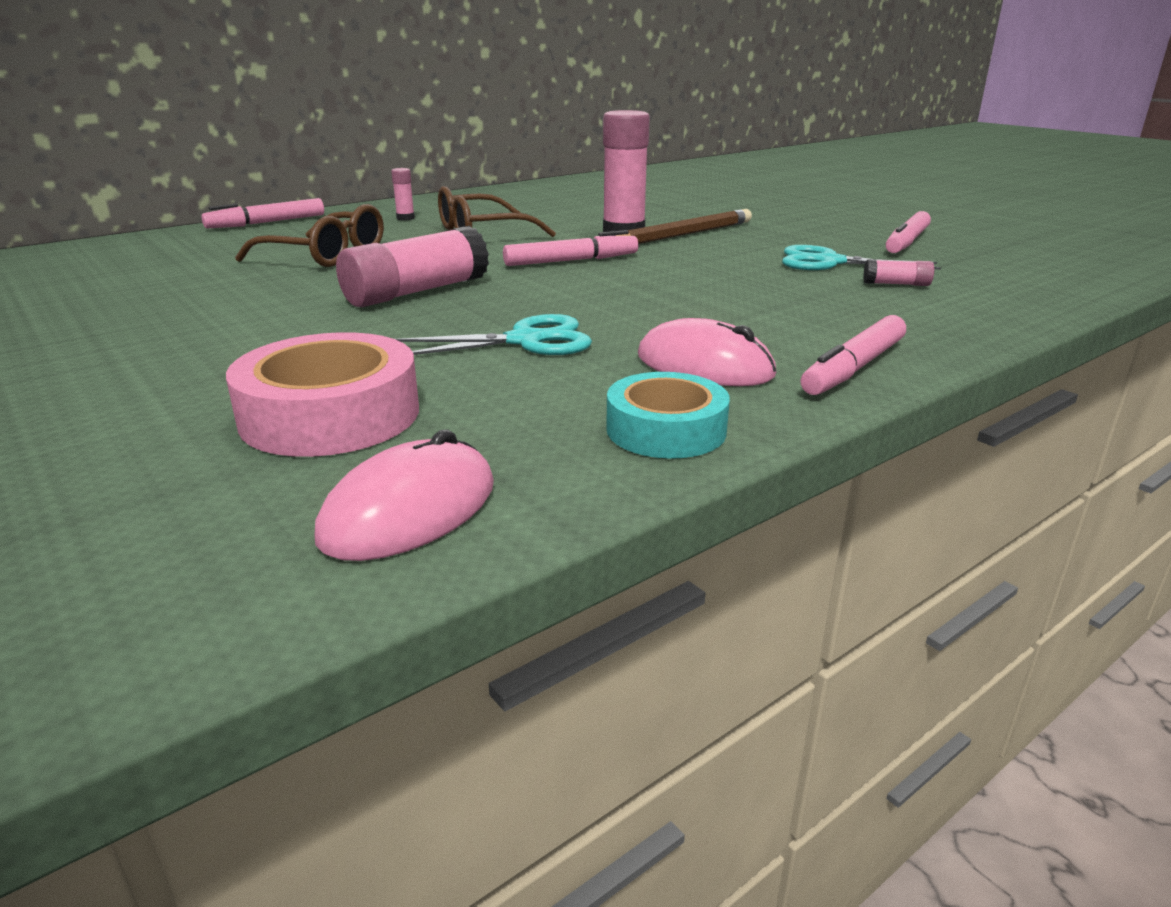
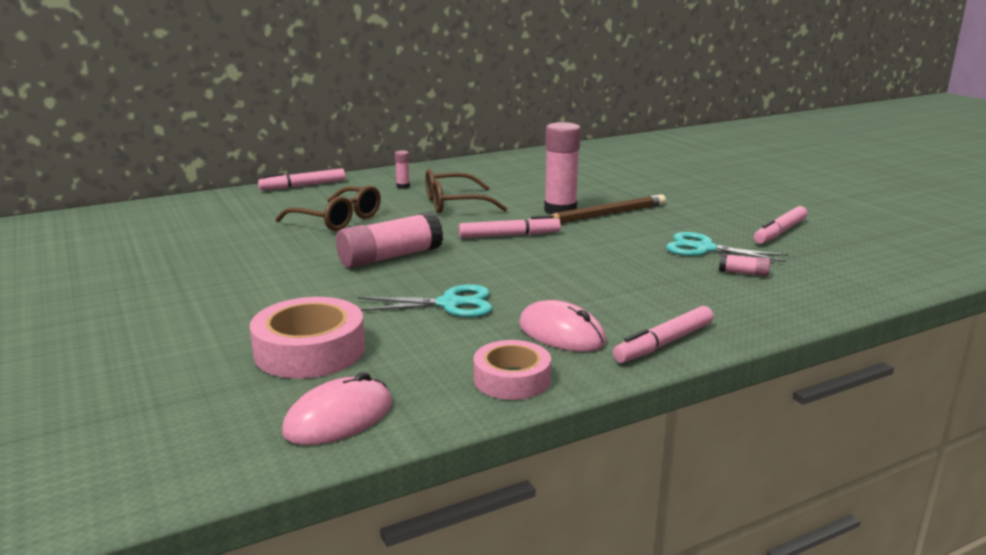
camera: 10 degrees right, 5 degrees down
(666, 430) = (512, 379): turquoise tape -> pink tape

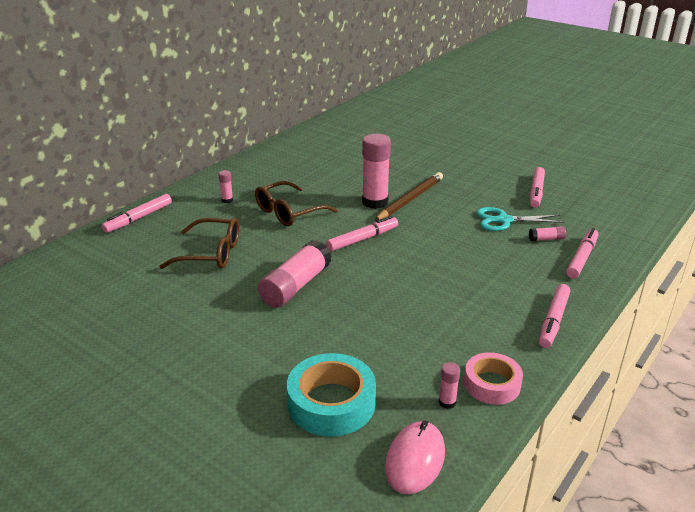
camera: 25 degrees left, 10 degrees up
(310, 350) = (331, 403): pink tape -> turquoise tape
(437, 381) = (447, 402): none -> pink glue stick
(449, 304) = (385, 324): turquoise scissors -> none
(561, 333) = (485, 331): pink mouse -> none
(774, 297) = (582, 258): none -> pink marker

